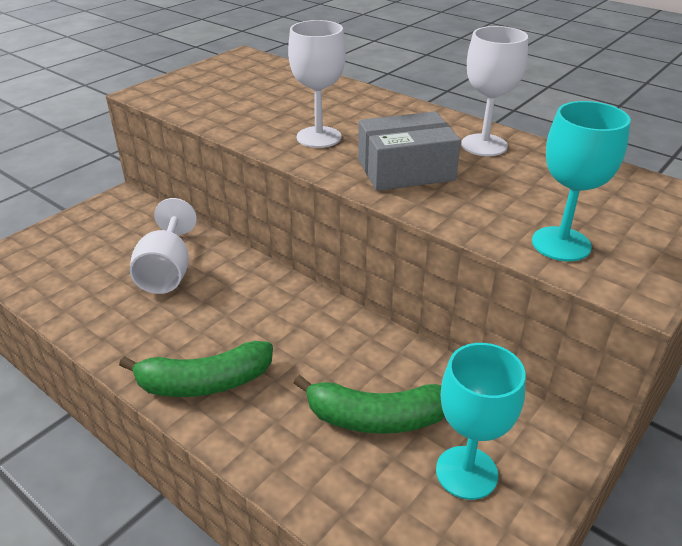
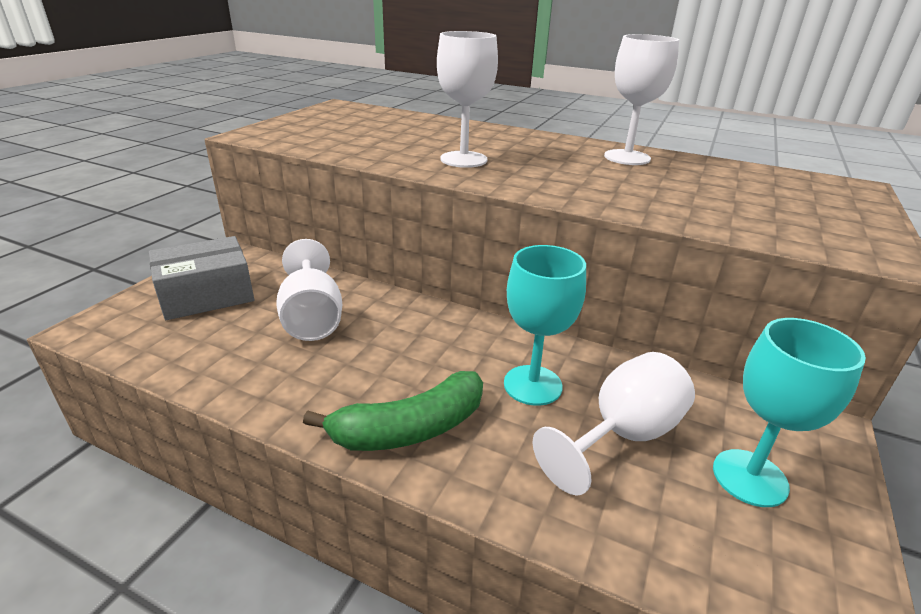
camera: 15 degrees left, 5 degrees down
(376, 417) = (622, 436): green banana -> white goblet
(405, 170) = (571, 179): grey box -> grey box (206, 295)
(561, 244) = (772, 225): turquoise goblet -> turquoise goblet (532, 385)

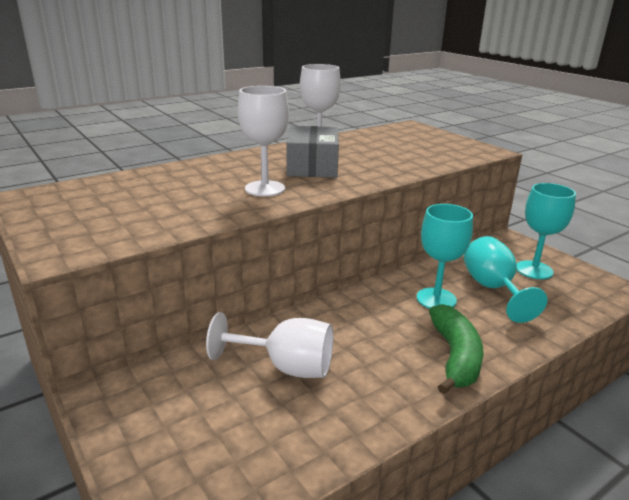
camera: 60 degrees left, 5 degrees down
(206, 295) = (181, 427): grey box -> grey box (312, 166)
(622, 436) = (493, 289): white goblet -> turquoise goblet

